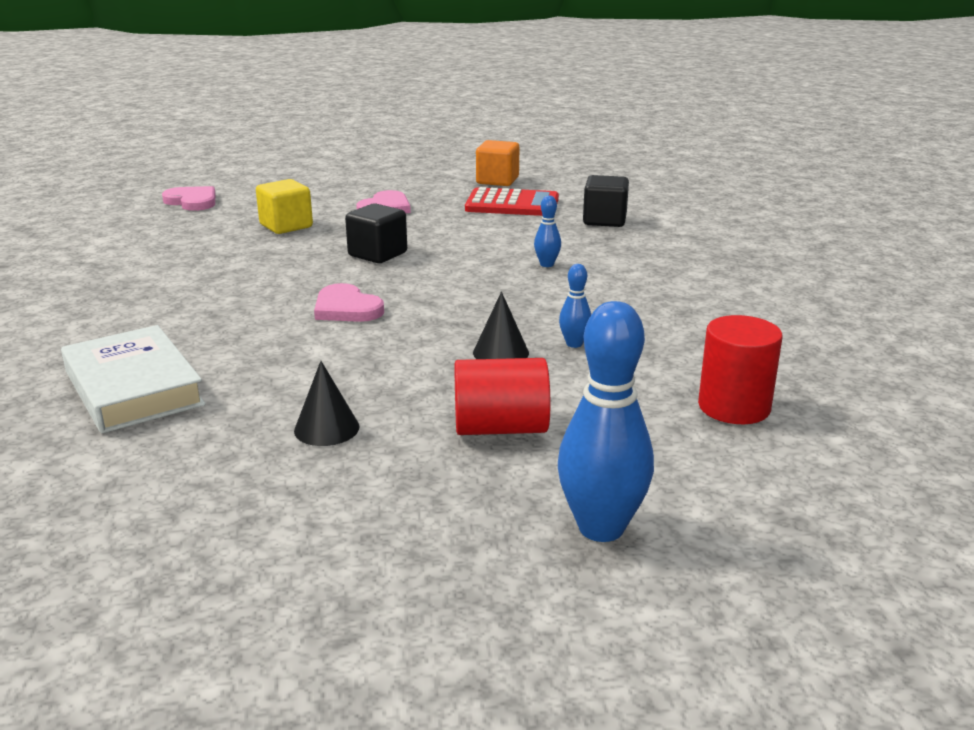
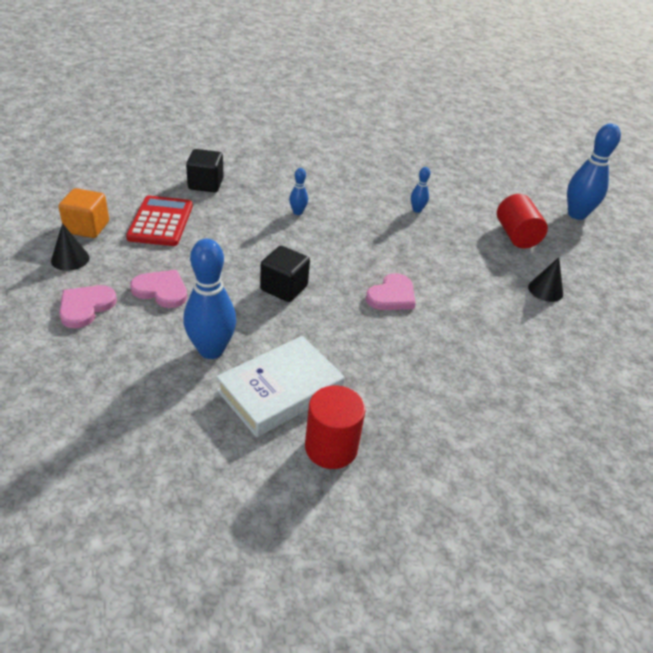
camera: 100 degrees left, 15 degrees up
(133, 388) = (542, 378): white book -> white book (280, 391)
(192, 201) = (114, 444): pink heart -> pink heart (85, 307)
(286, 226) = (211, 350): yellow cube -> blue bowling pin
(500, 352) = (436, 234): black cone -> black cone (70, 259)
(734, 407) = (466, 174): red cylinder -> red cylinder (331, 447)

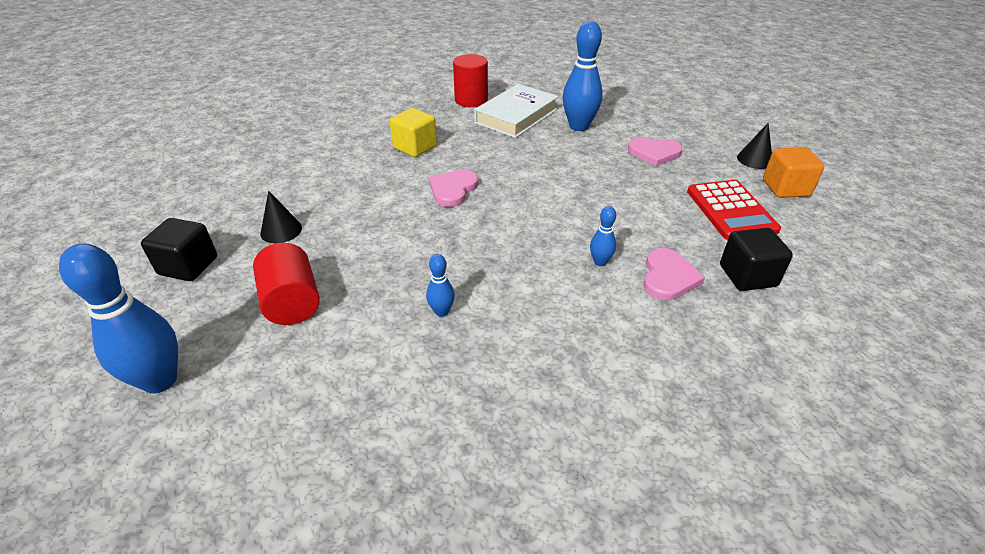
camera: 170 degrees right, 0 degrees up
(85, 307) = (693, 132): pink heart -> pink heart (668, 277)
(284, 288) = (556, 175): black cube -> black cube (188, 266)
(425, 363) = (415, 147): none -> yellow cube

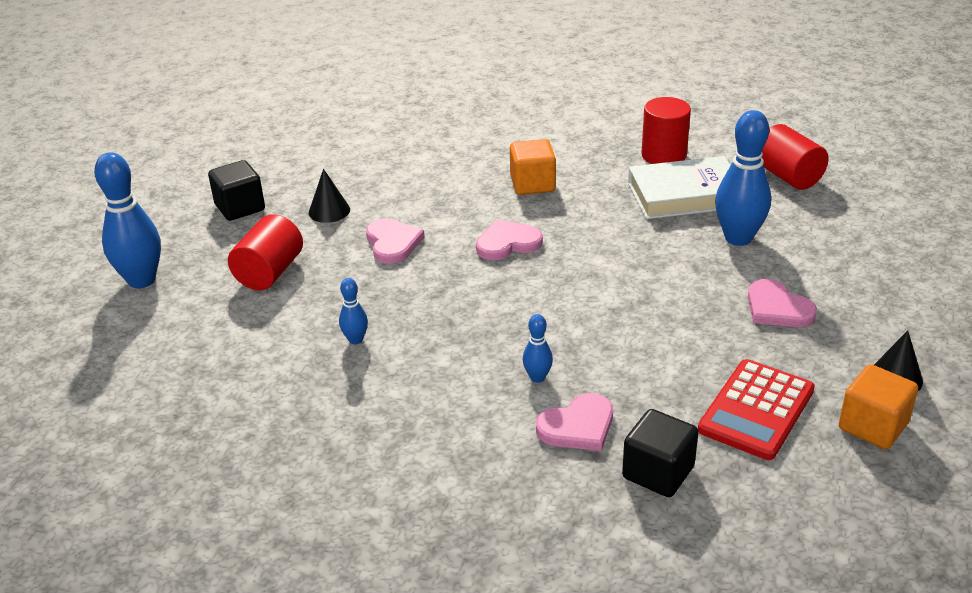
camera: 45 degrees right, 5 degrees down
(369, 228) = (392, 243): none -> pink heart
(415, 147) = (532, 184): yellow cube -> orange cube
(553, 86) = (788, 176): none -> red cylinder

